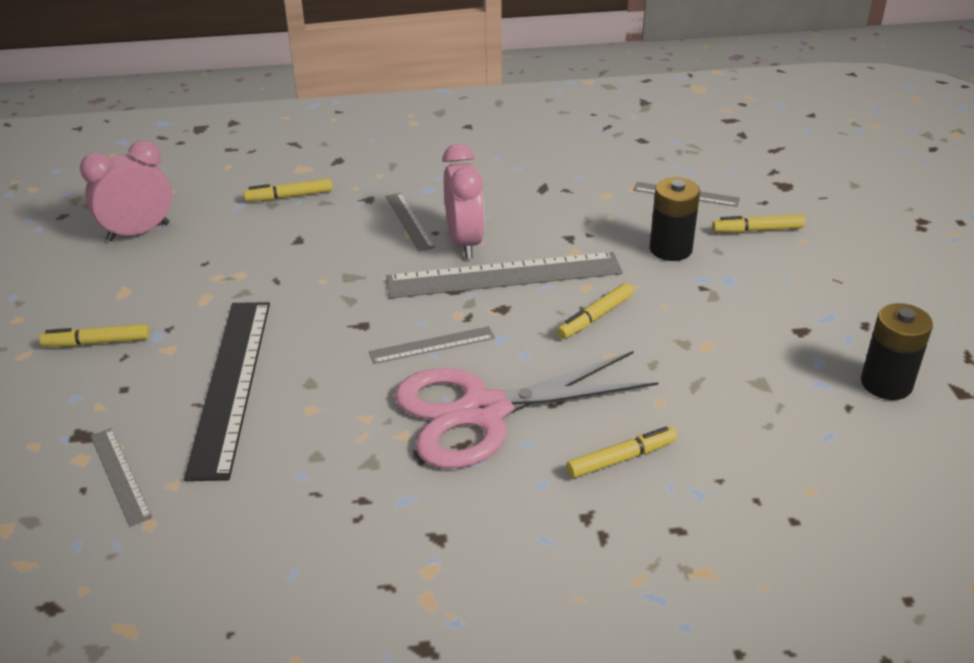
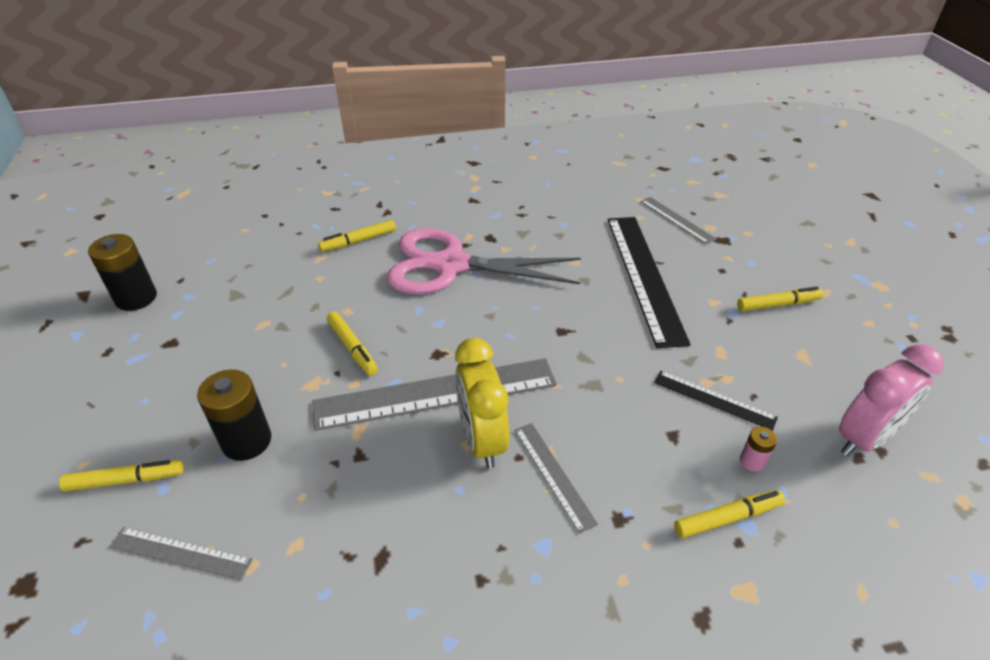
camera: 175 degrees right, 5 degrees up
(243, 261) = (714, 400): none -> black ruler
(245, 223) = (752, 461): none -> pink battery
(432, 345) = (497, 314): grey ruler -> none
(464, 243) = (481, 440): pink clock -> yellow clock
(483, 411) = (450, 265): pink scissors -> pink scissors turned 150 degrees counterclockwise
(595, 317) = (352, 348): yellow marker -> yellow marker turned 105 degrees clockwise

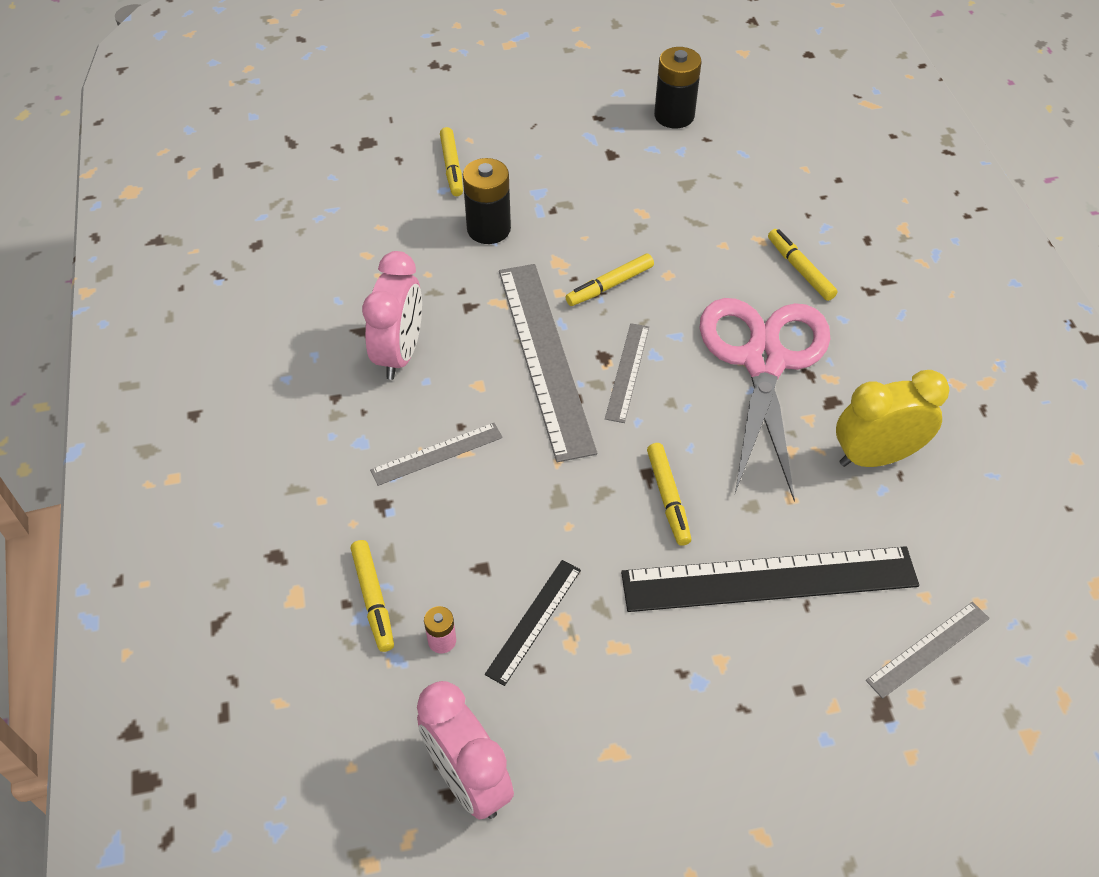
camera: 90 degrees right, 10 degrees up
(181, 553) = (382, 213): grey ruler -> grey ruler (627, 372)
(420, 516) = (400, 354): none -> pink clock
(481, 440) = (482, 396): yellow clock -> yellow clock (875, 456)
(778, 304) = (722, 750): yellow marker -> yellow marker (668, 498)

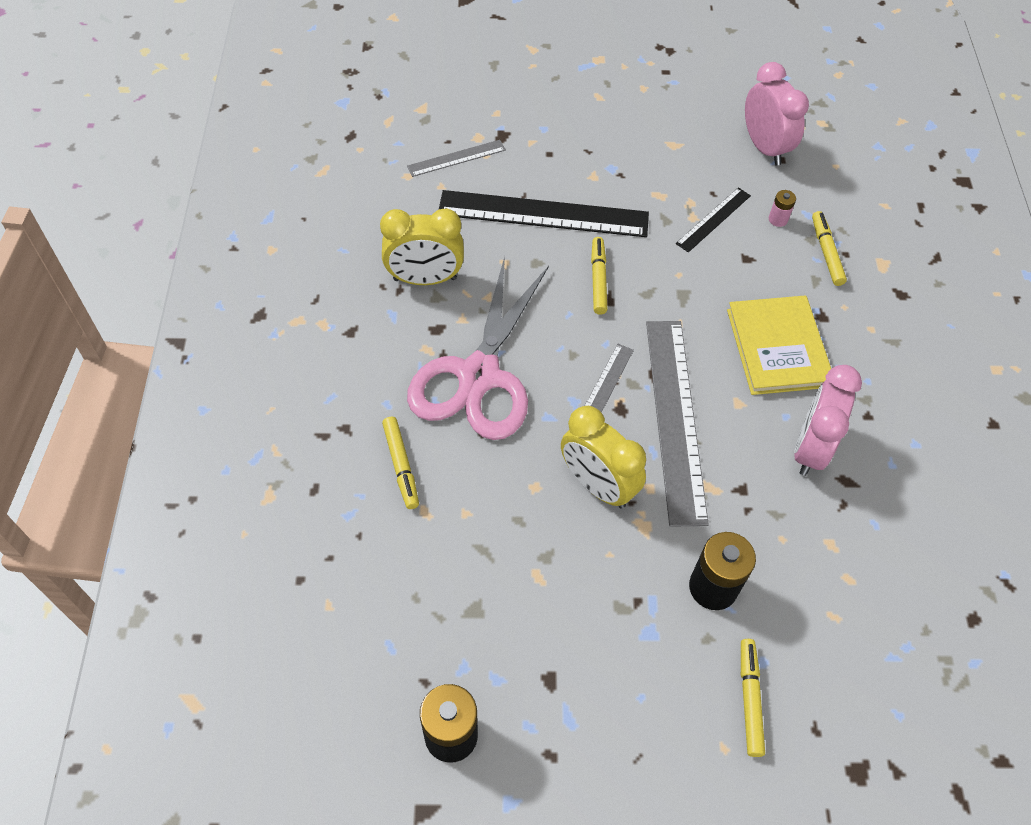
camera: 170 degrees left, 5 degrees up
(437, 453) = (778, 348): grey ruler -> yellow book
(609, 285) = (597, 485): yellow marker -> yellow clock

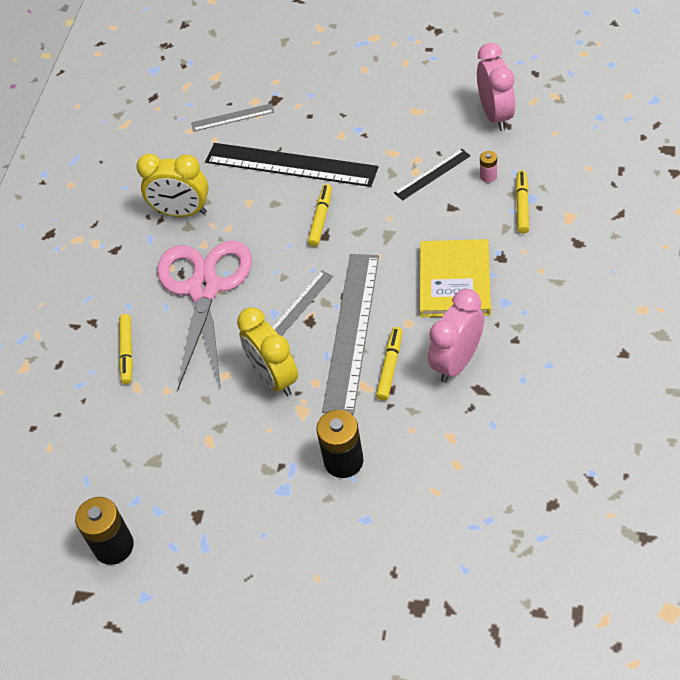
camera: 20 degrees right, 5 degrees down
(479, 375) = (204, 289): pink scissors -> pink scissors turned 150 degrees clockwise
(749, 699) = (347, 545): yellow marker -> yellow marker (390, 367)

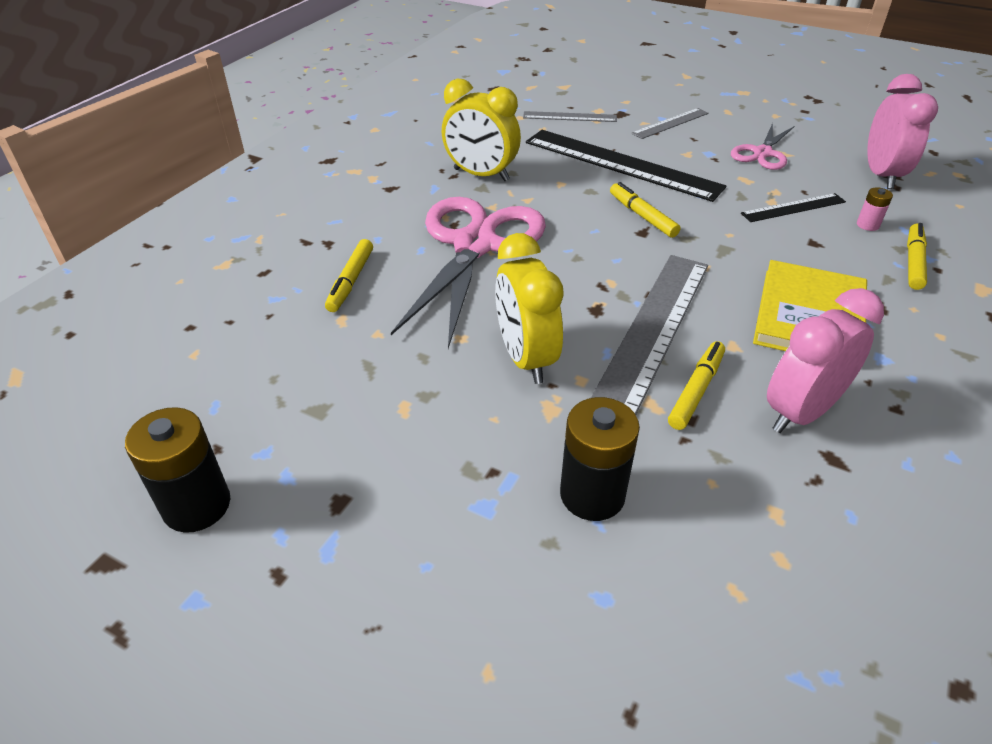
camera: 10 degrees right, 10 degrees down
(300, 305) = (588, 290): grey ruler -> grey ruler (670, 123)
(321, 219) = (642, 216): yellow marker -> yellow marker turned 60 degrees counterclockwise
(401, 116) = (762, 153): none -> pink scissors

